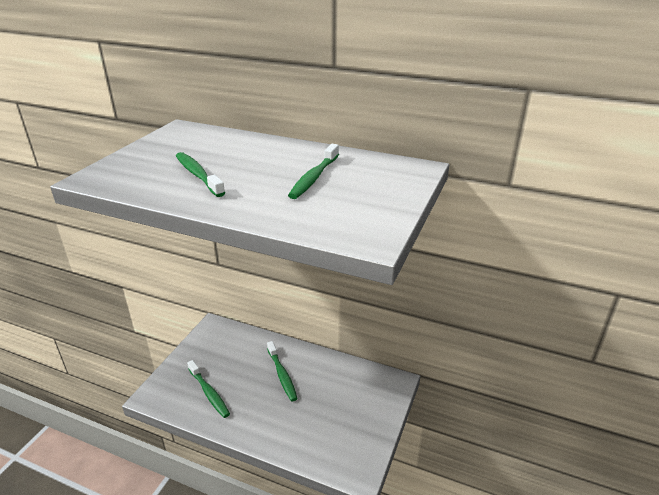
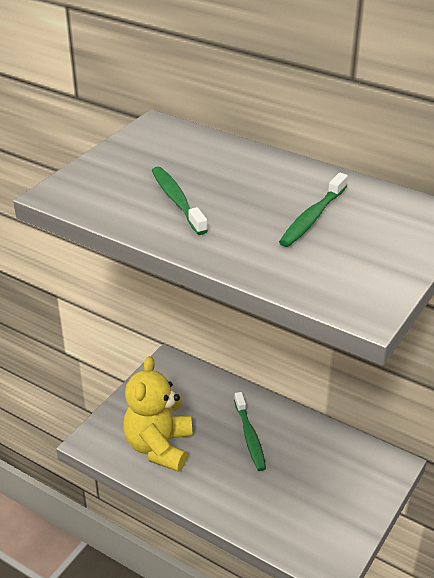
camera: 10 degrees right, 5 degrees up
(209, 393) = (159, 447): green toothbrush -> yellow teddy bear

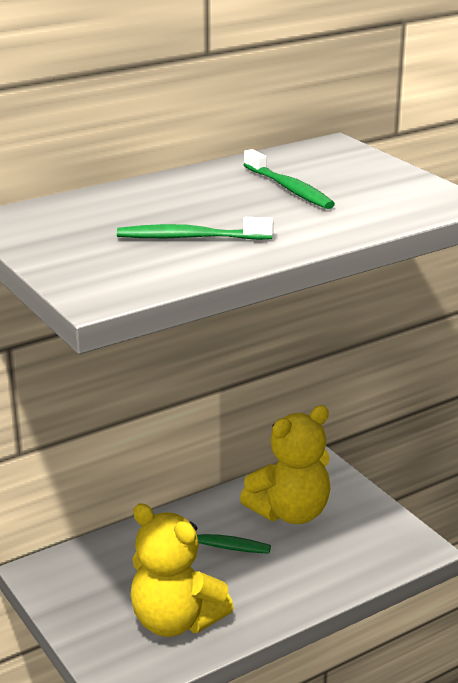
camera: 65 degrees left, 10 degrees down
(317, 467) = (290, 512): none -> yellow teddy bear

